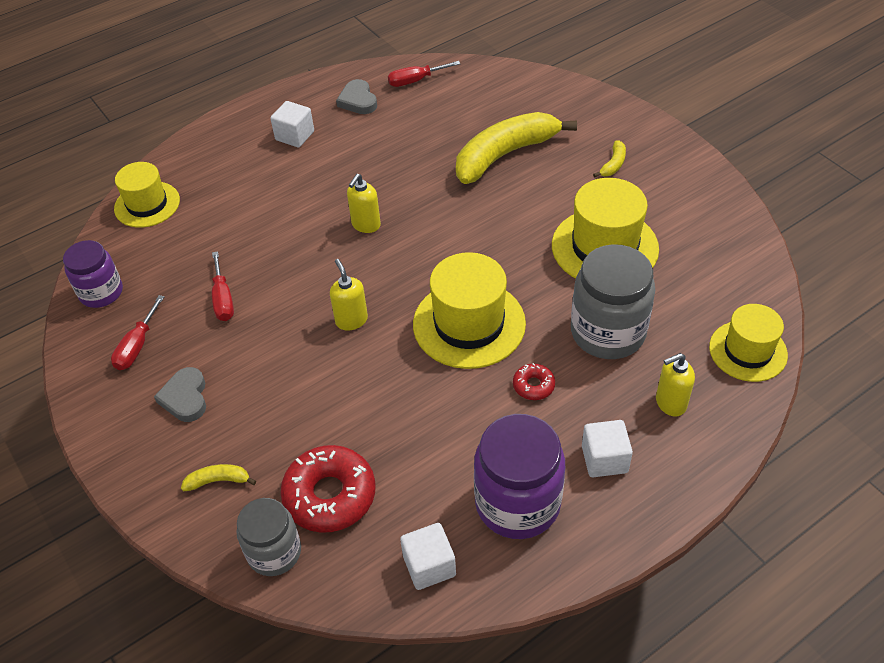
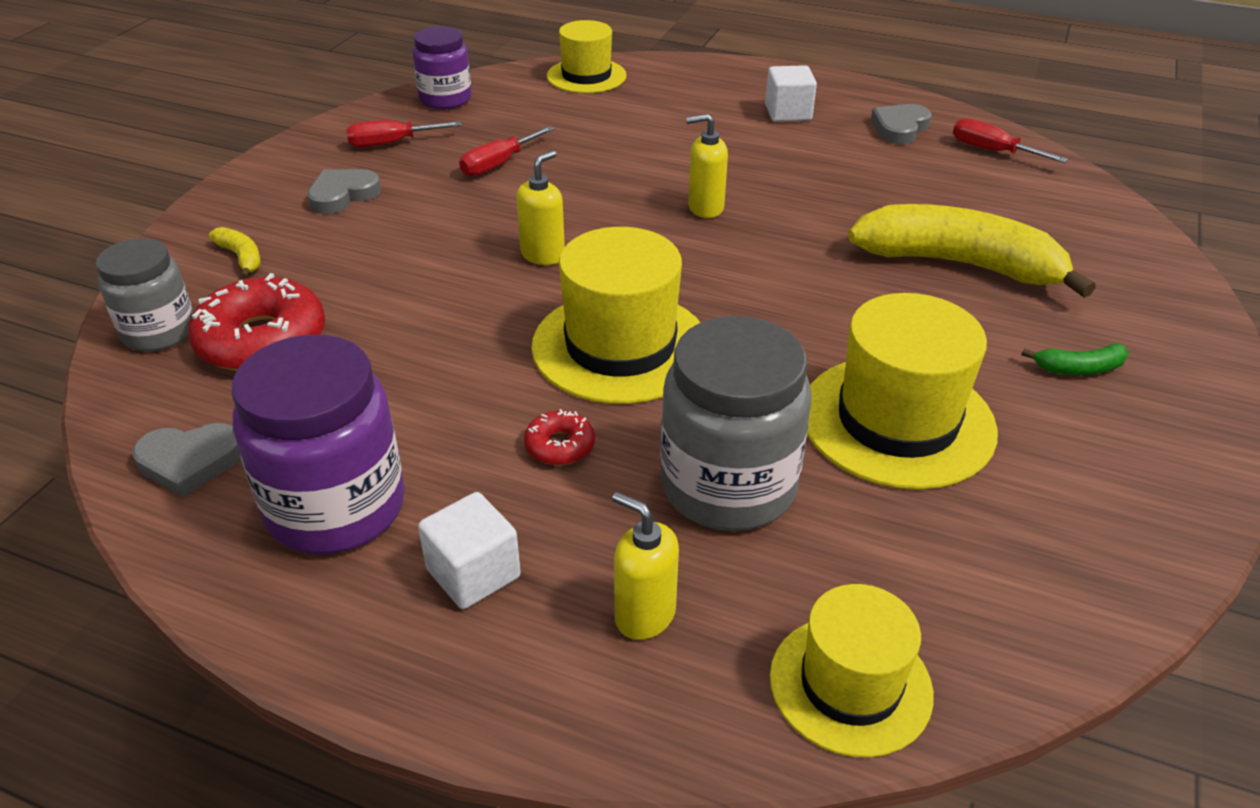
camera: 55 degrees right, 10 degrees down
(429, 565) = (190, 462): white cube -> grey heart
(613, 164) = (1079, 369): yellow banana -> green banana

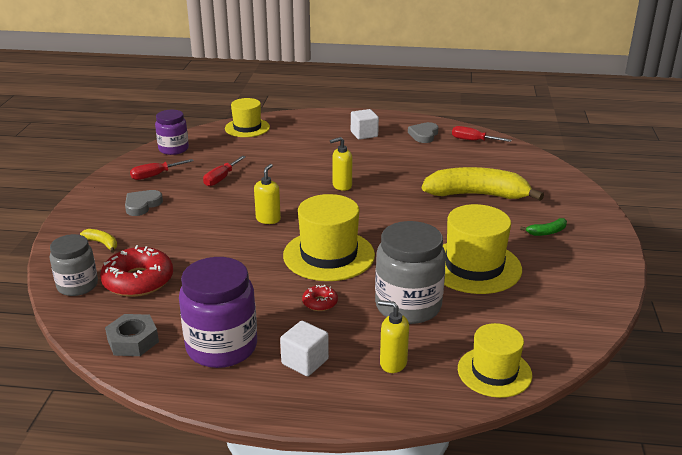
camera: 15 degrees left, 10 degrees down
(190, 462) = (133, 341): grey heart -> grey nut

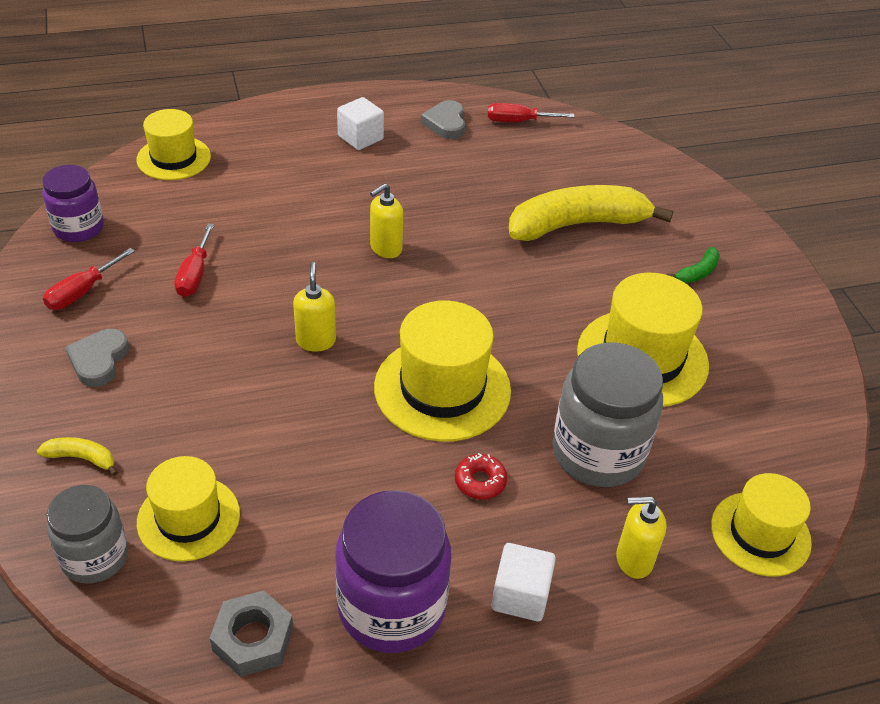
camera: 25 degrees left, 15 degrees up
(138, 281) = (188, 518): red donut -> yellow hat

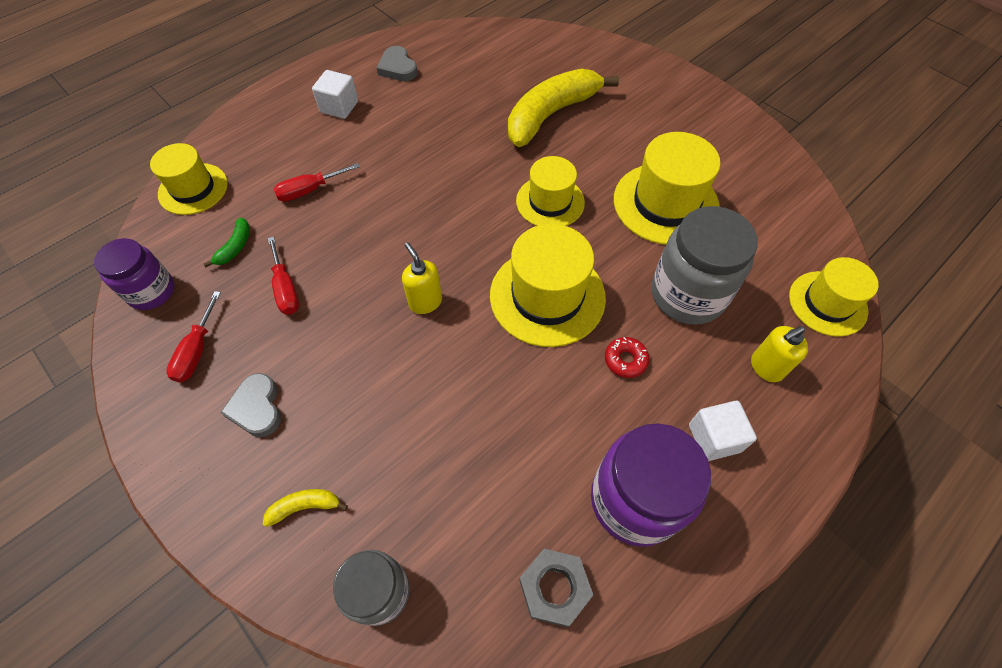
camera: 25 degrees left, 15 degrees up
(188, 518) = (432, 511): yellow hat -> yellow hat (550, 202)
(385, 248) = (424, 196): yellow soap dispenser -> none
(518, 121) = (451, 45): red screwdriver -> red screwdriver (309, 190)
(697, 272) = (656, 118): green banana -> green banana (235, 247)

